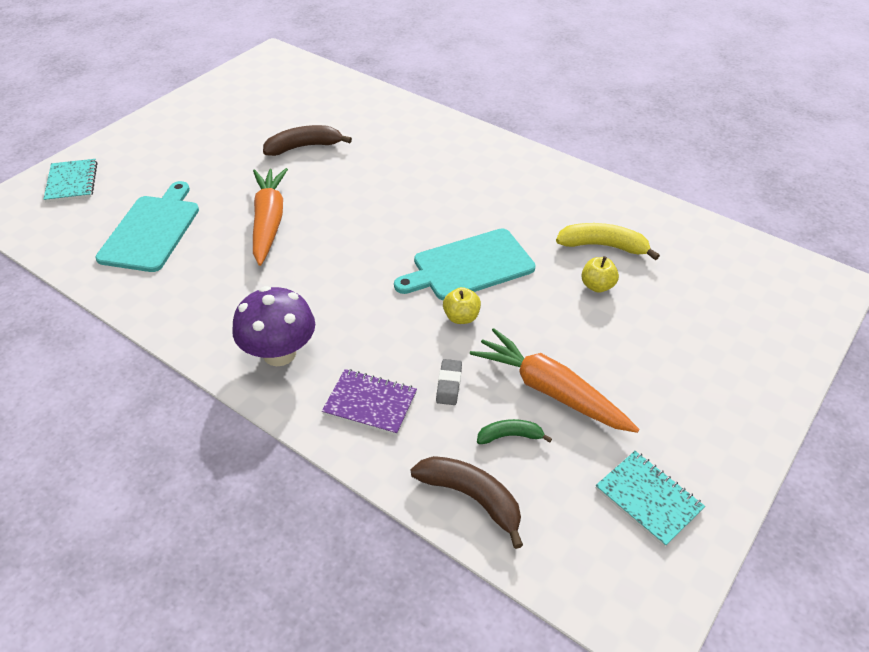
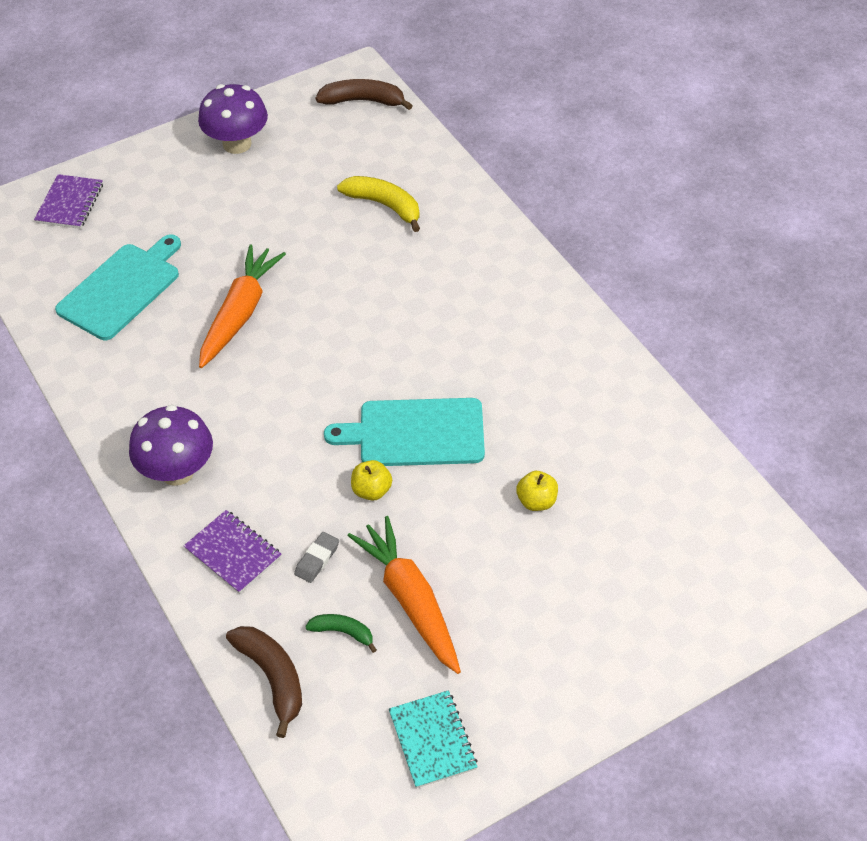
camera: 25 degrees right, 5 degrees up
(72, 182) = (70, 203): turquoise notebook -> purple notebook
(200, 113) = (237, 144): none -> purple mushroom
(304, 147) = (324, 223): brown banana -> brown banana (363, 101)
(603, 246) = (577, 455): yellow banana -> yellow banana (384, 206)

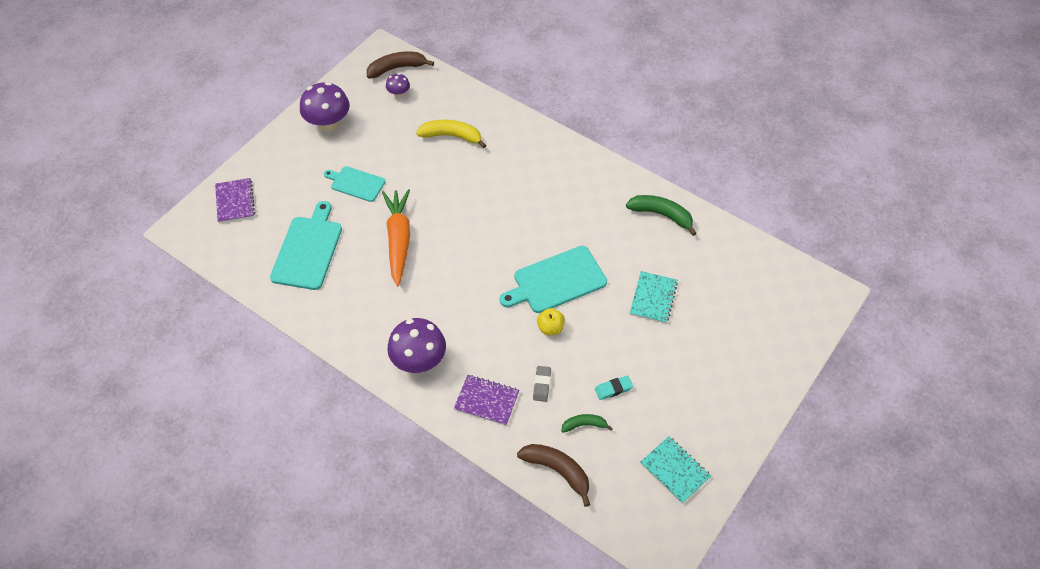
camera: 25 degrees left, 5 degrees up
(228, 227) = (356, 183): none -> turquoise cutting board
(347, 133) = (399, 94): none -> purple mushroom
(410, 600) = (613, 389): orange carrot -> turquoise eraser
(536, 501) = (653, 298): yellow apple -> turquoise notebook
(613, 396) = (662, 215): none -> green banana

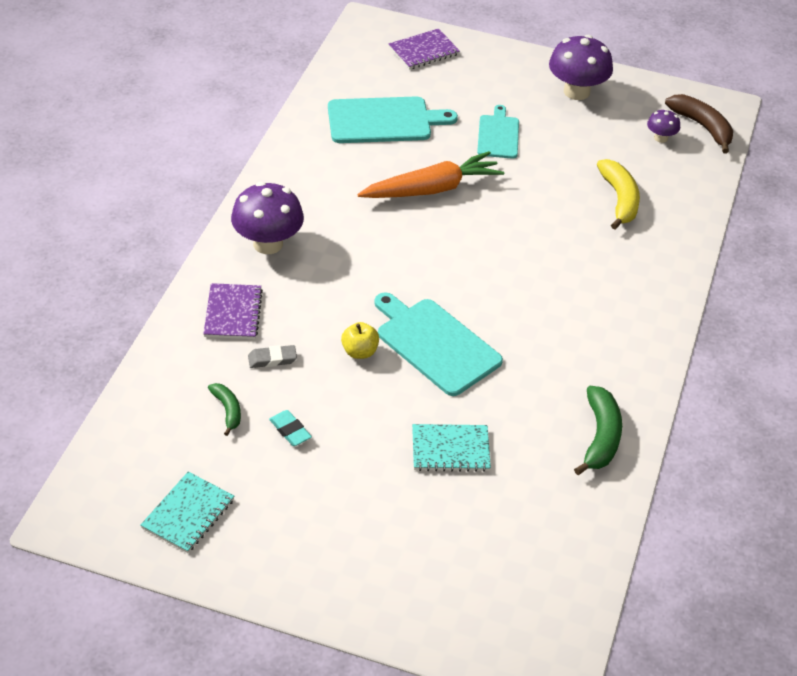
camera: 70 degrees right, 10 degrees down
(557, 471) = (156, 396): brown banana -> none

